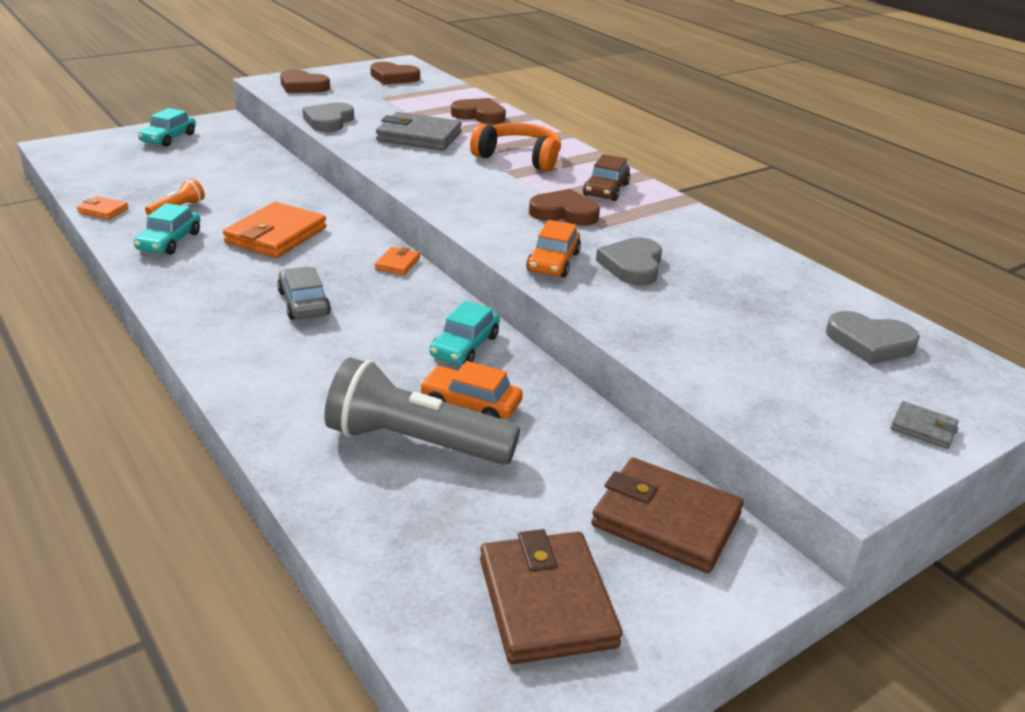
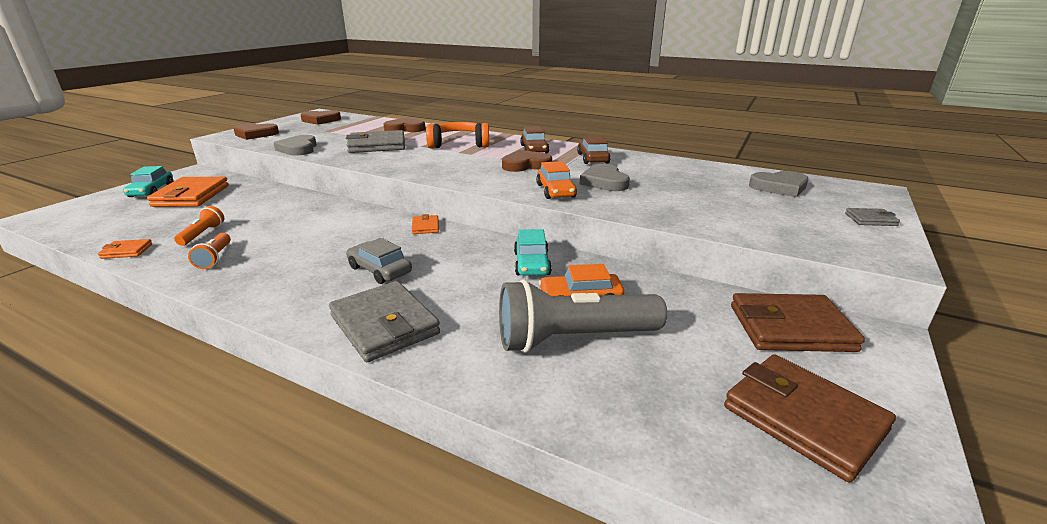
camera: 25 degrees left, 5 degrees down
(169, 241) = (215, 258): turquoise car -> orange flashlight
(257, 364) = (384, 325): none -> grey wallet
(276, 235) = (310, 232): orange wallet -> orange wallet (191, 196)
(666, 225) = (593, 158): none -> brown car

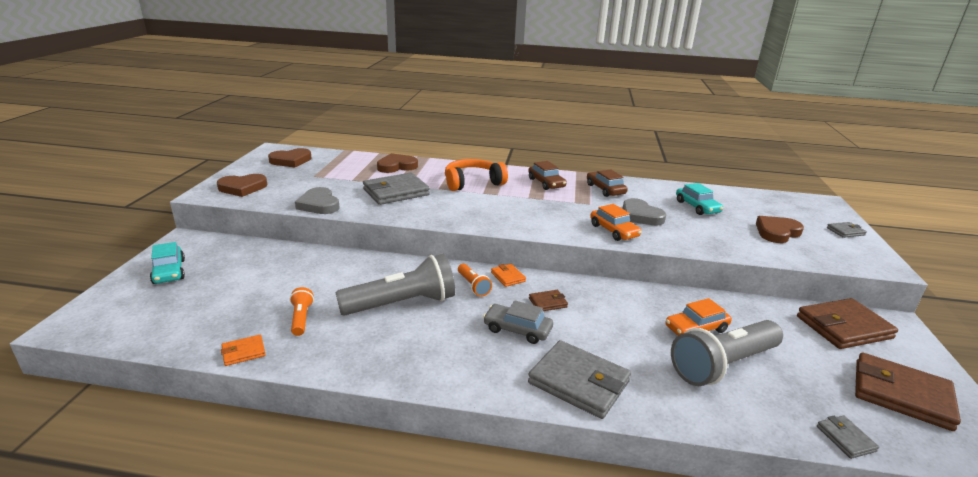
camera: 20 degrees left, 0 degrees up
(191, 196) = (227, 272): orange wallet -> none
(215, 258) = (349, 344): orange flashlight -> orange flashlight (473, 286)
(299, 235) = (402, 304): none -> grey flashlight
(439, 252) = (548, 303): none -> brown wallet
(526, 165) = (559, 203): brown heart -> brown heart (777, 232)
(532, 263) = (631, 302): turquoise car -> turquoise car (697, 207)
(656, 451) = (845, 439): none -> grey wallet
(779, 187) = (765, 206): grey heart -> none

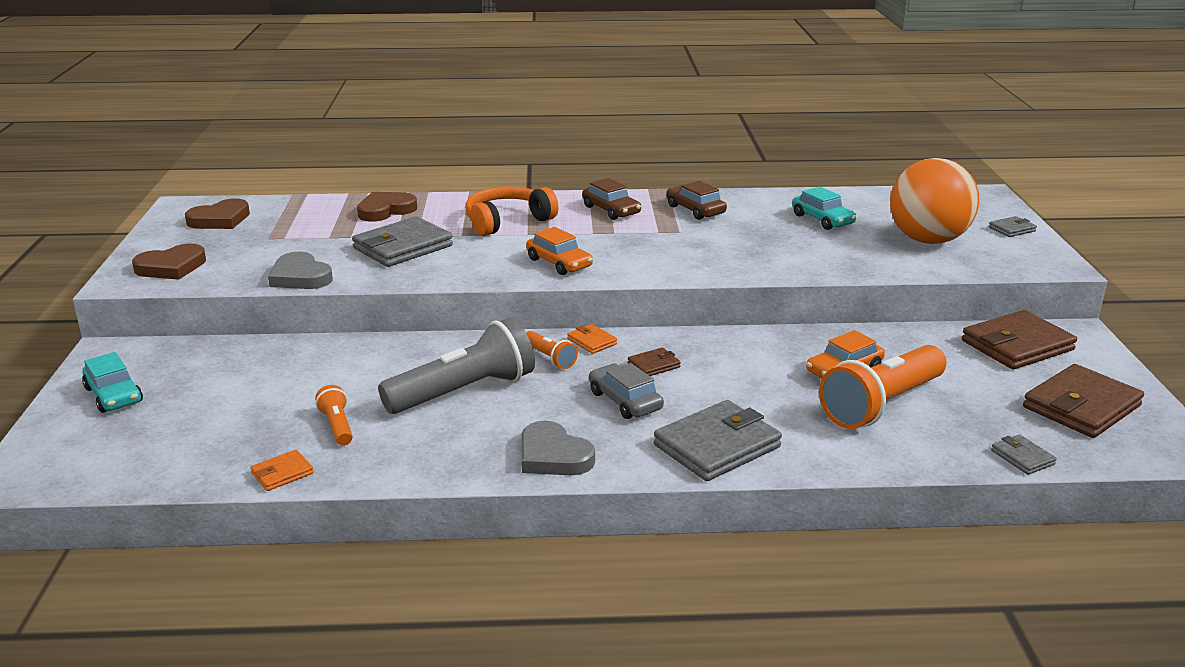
camera: 10 degrees left, 0 degrees up
(517, 329) = (625, 401): grey car -> grey car turned 45 degrees clockwise
(579, 382) = (717, 446): grey wallet -> grey wallet turned 60 degrees counterclockwise
(614, 231) = (720, 263): orange car -> orange car (559, 263)
(640, 216) = (751, 240): grey heart -> grey heart (553, 456)
(723, 365) = (881, 405): grey flashlight -> orange flashlight
(777, 232) = (927, 240): brown heart -> orange ball
(901, 394) = (1081, 407): brown wallet -> brown wallet turned 60 degrees counterclockwise

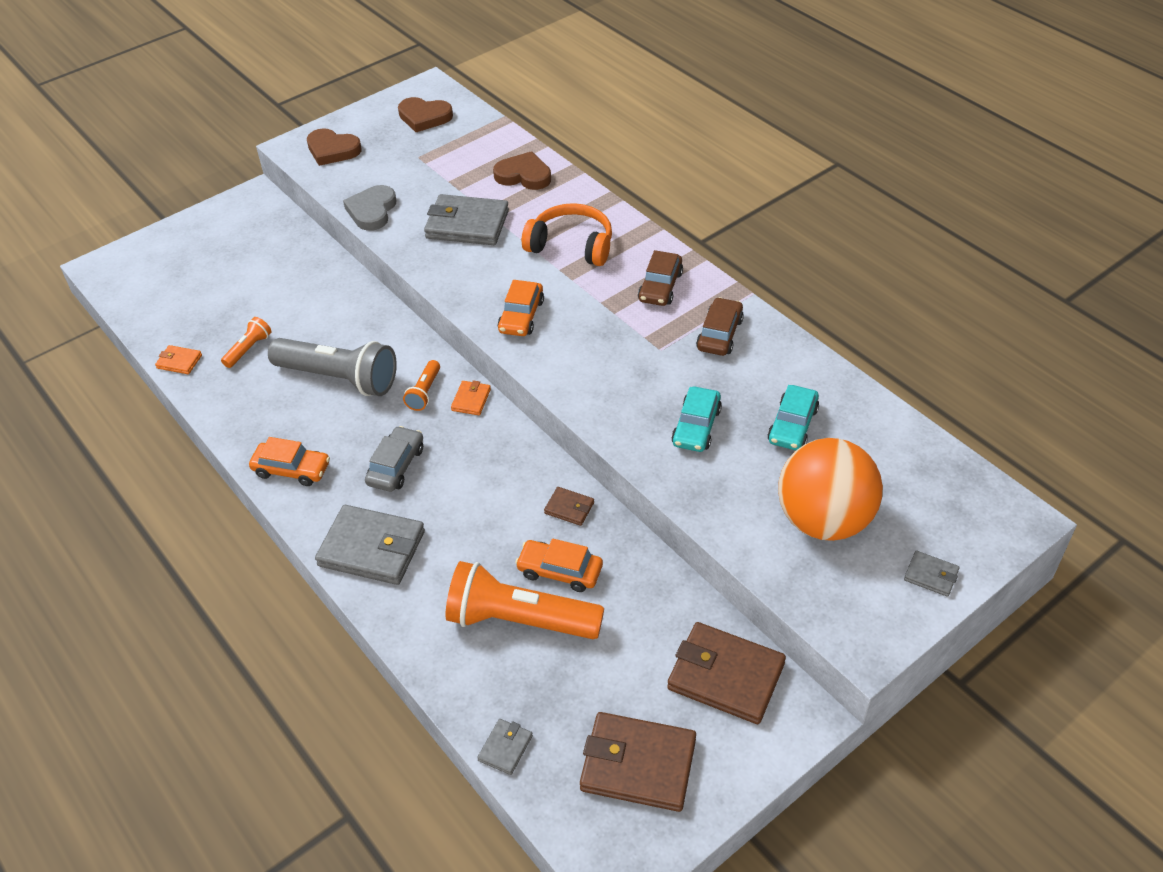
camera: 55 degrees right, 20 degrees up
(114, 395) = (208, 236): turquoise car -> turquoise car (696, 427)
(553, 456) = (292, 469): grey heart -> orange car
(653, 365) = (464, 453): brown wallet -> brown wallet (569, 508)

